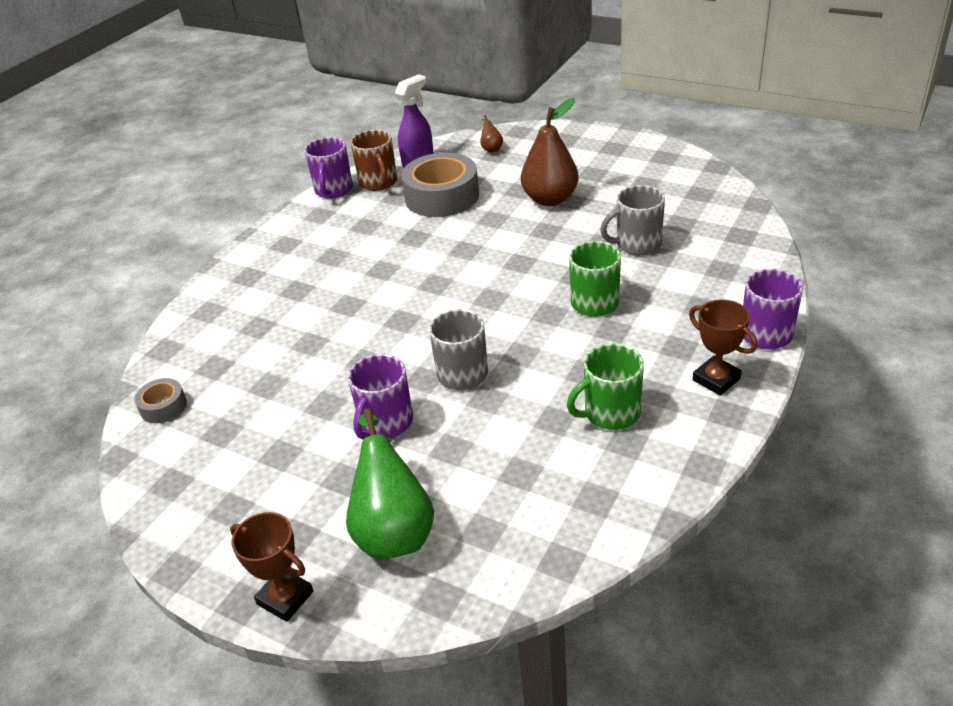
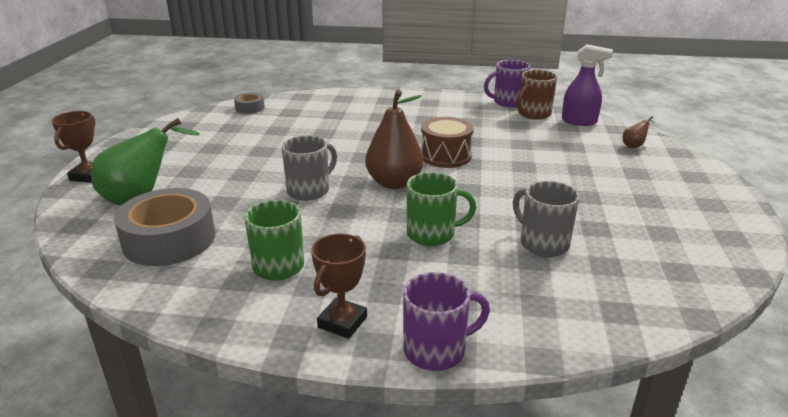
camera: 65 degrees right, 10 degrees down
(385, 423) = (247, 173): purple mug -> none
(439, 261) = (445, 156): none -> brown drum
(442, 196) = (537, 140): grey tape -> grey tape (169, 239)
(550, 199) = (579, 186): brown pear -> brown pear (394, 183)

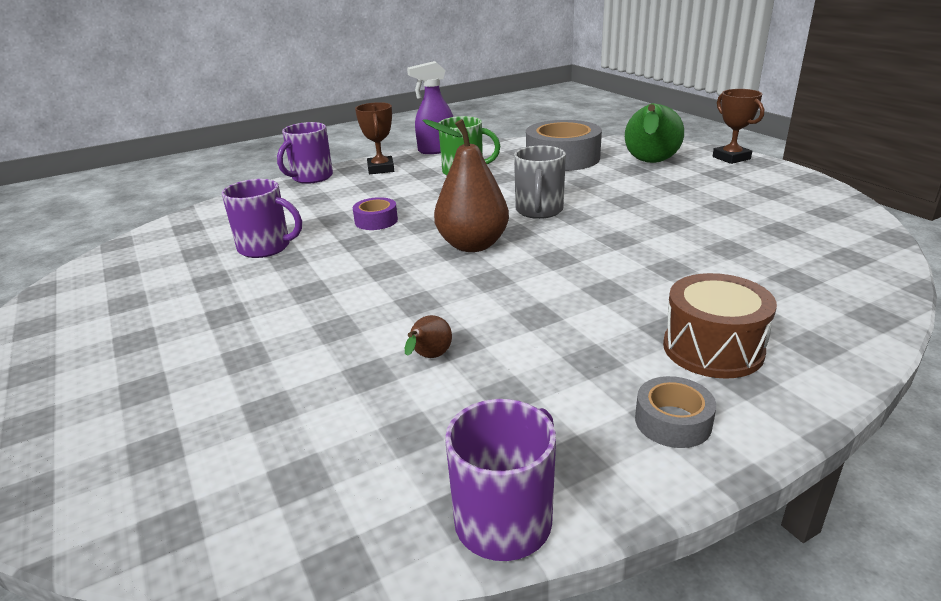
camera: 145 degrees right, 0 degrees up
(250, 108) = (855, 261): grey tape -> grey tape (673, 421)
(432, 234) = (376, 221): green mug -> purple tape
(445, 156) = (461, 299): brown drum -> brown drum (712, 349)
(533, 114) = (403, 491): brown mug -> none
(542, 243) = (266, 247): grey mug -> purple mug
(579, 121) = (274, 515): purple spray bottle -> purple spray bottle (436, 150)
(634, 145) = (132, 472): brown pear -> brown pear (429, 357)

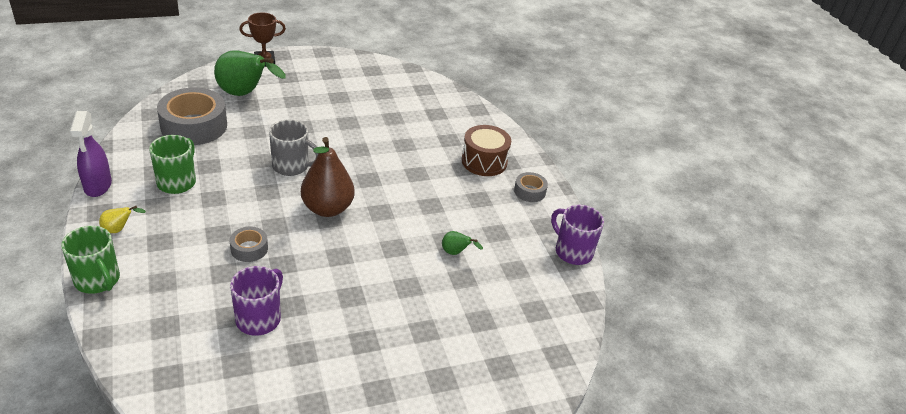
camera: 85 degrees left, 10 degrees up
(311, 177) = (98, 280): purple mug -> green mug
(376, 221) = (249, 249): purple tape -> grey tape
(381, 169) = (119, 229): brown trophy -> yellow pear
(429, 357) = (456, 253): brown pear -> green pear

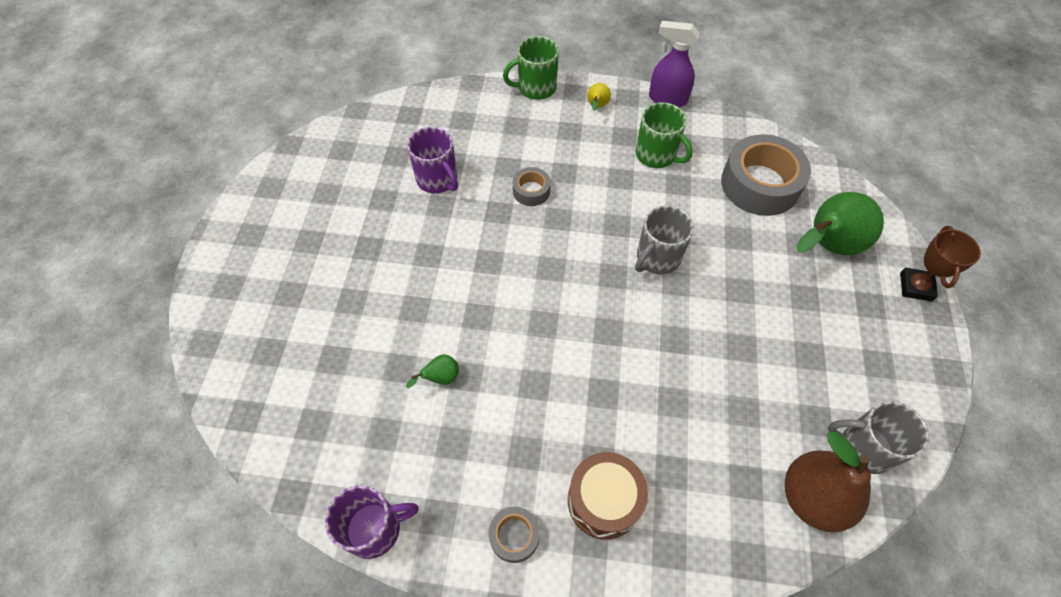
camera: 120 degrees right, 20 degrees up
(327, 209) = (568, 272): brown pear -> brown pear (812, 497)
(389, 77) = (863, 448): none -> grey mug

